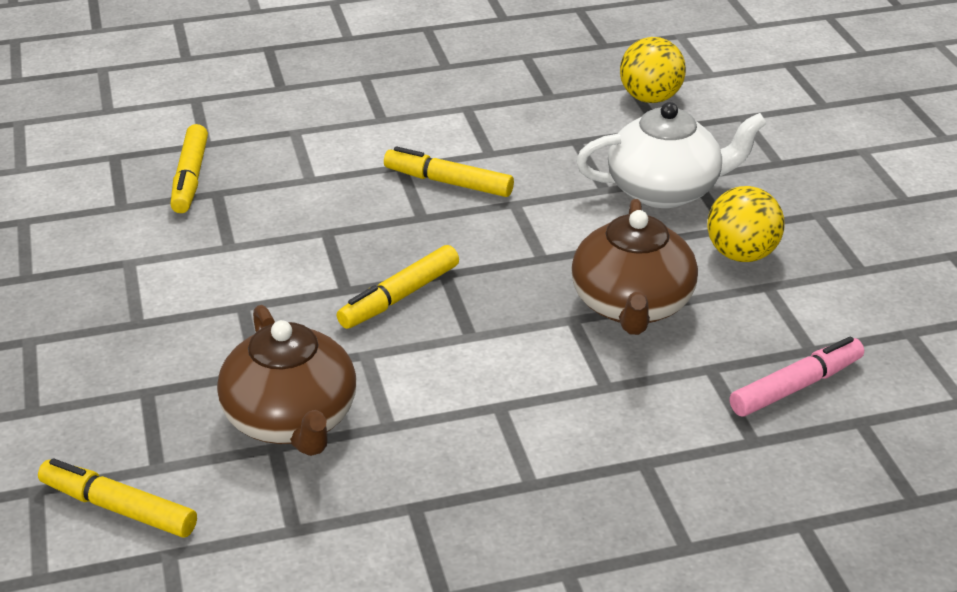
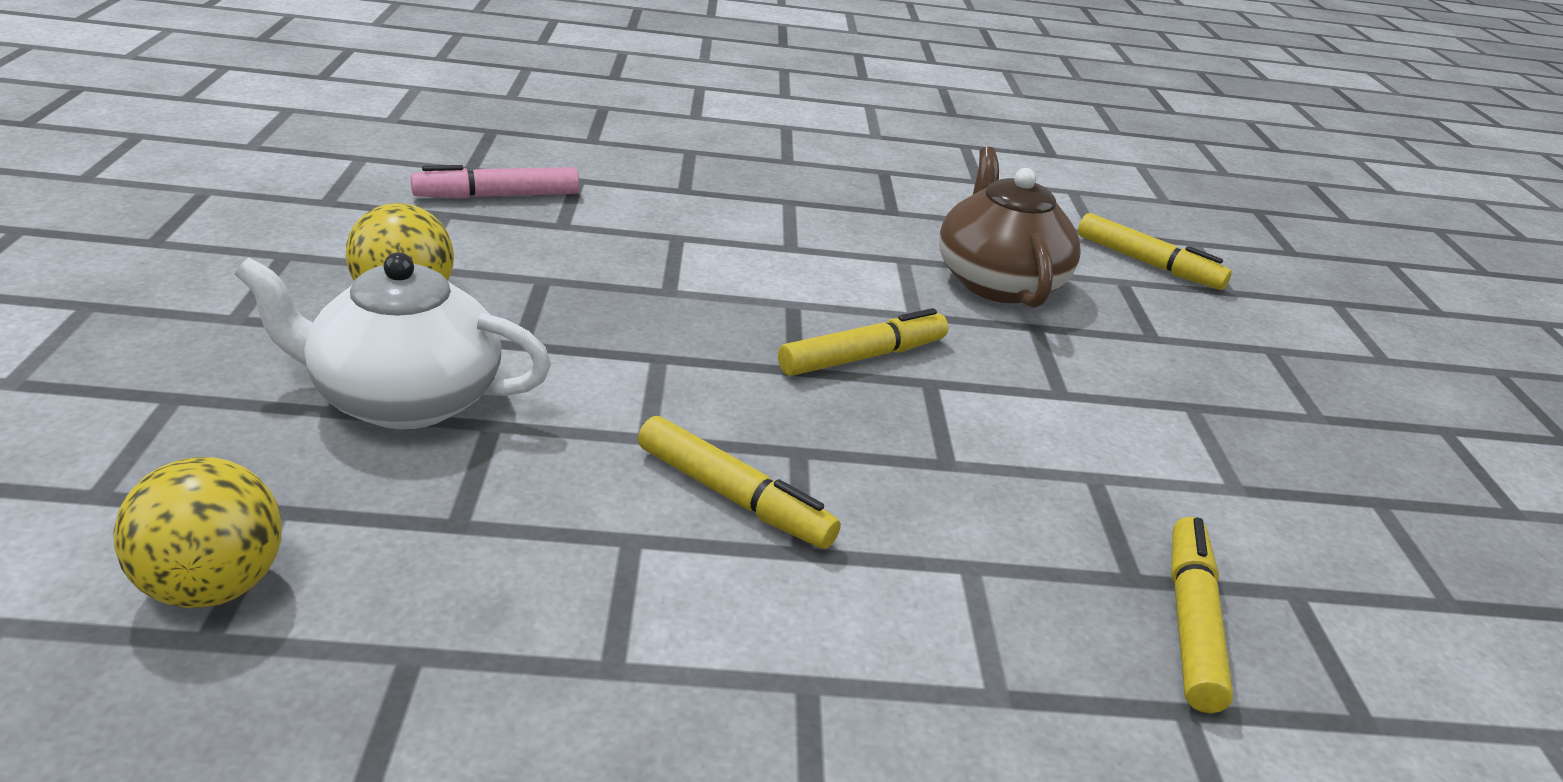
camera: 170 degrees left, 5 degrees down
(632, 305) = (592, 285): brown teapot -> none

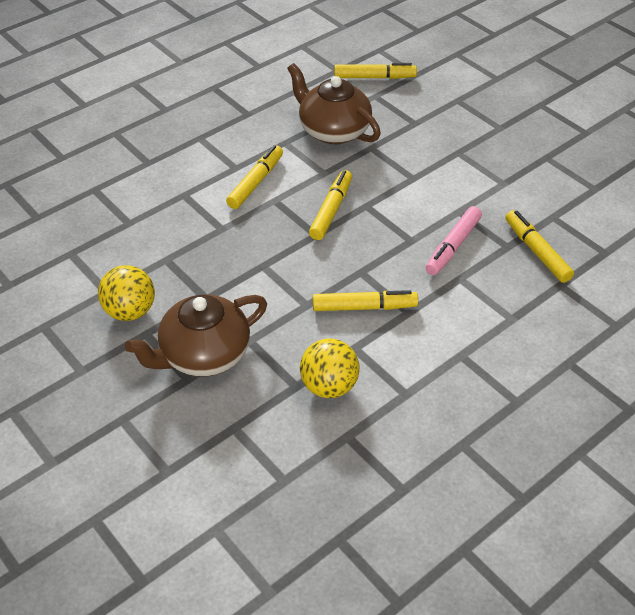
camera: 35 degrees left, 15 degrees up
(212, 587) = (258, 466): yellow ball -> yellow ball (329, 386)
(403, 399) = (204, 355): white teapot -> brown teapot
(497, 196) = (76, 226): pink marker -> pink marker (453, 246)
(794, 274) = (255, 182): none -> yellow marker

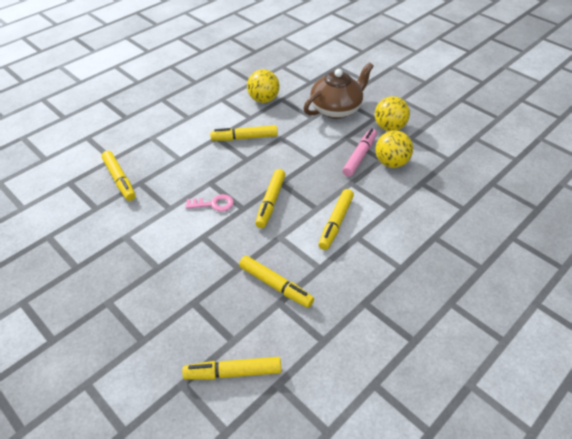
camera: 175 degrees right, 0 degrees up
(155, 252) = (391, 163): none -> yellow ball
(333, 131) = (275, 285): brown teapot -> yellow marker
(403, 212) = (214, 204): none -> pink key
(453, 246) = (180, 180): pink marker -> pink marker (359, 156)

